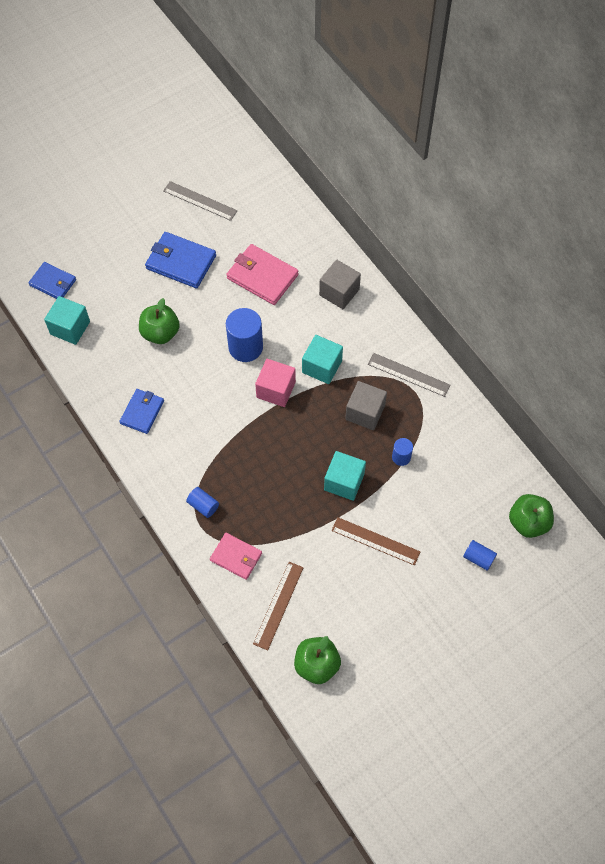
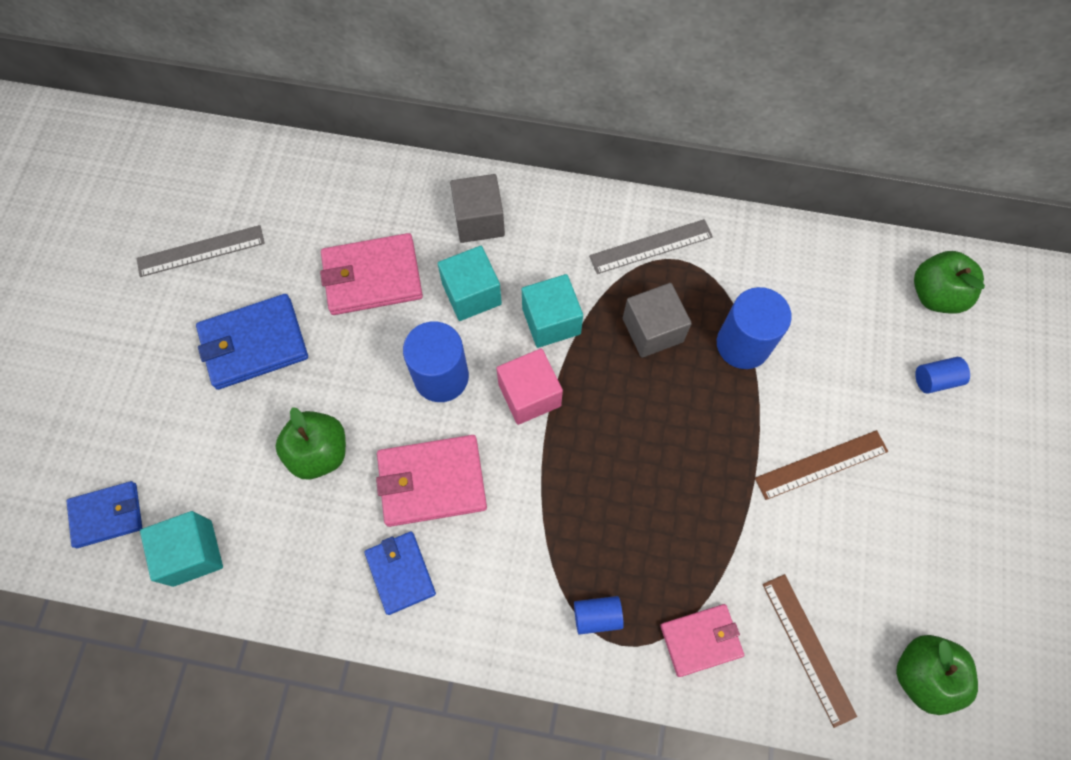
camera: 45 degrees left, 5 degrees up
(194, 388) = (432, 482): none -> pink wallet
(344, 482) = (717, 430): turquoise cube -> turquoise cube (471, 294)
(401, 457) = (743, 344): blue cylinder -> blue cylinder, size x1.91

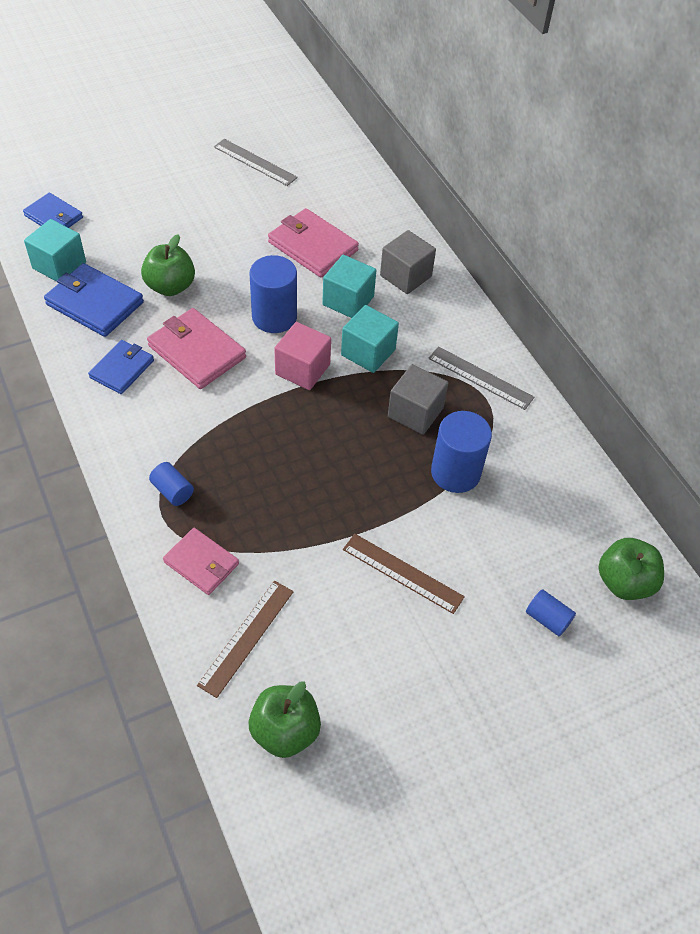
camera: 50 degrees right, 15 degrees down
(254, 344) = (216, 218): blue wallet -> blue wallet (94, 303)

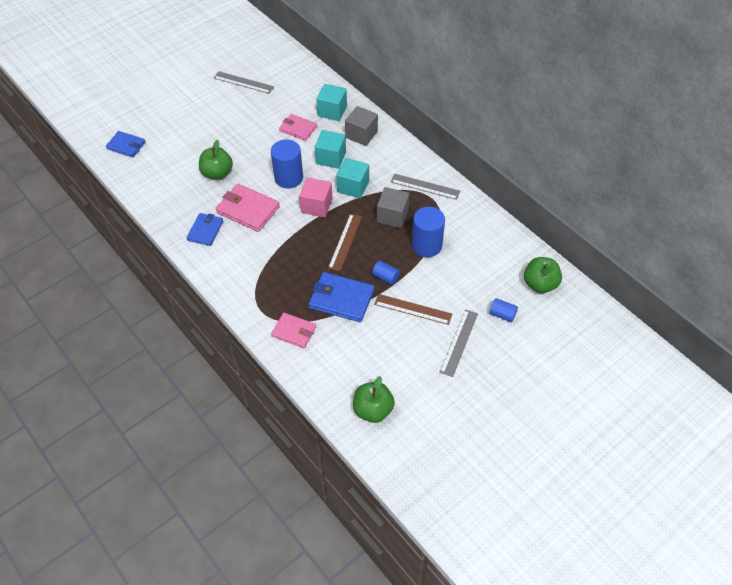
camera: 10 degrees left, 0 degrees up
(59, 265) = (141, 176): turquoise cube -> turquoise cube (332, 111)
(94, 303) = (173, 194): blue wallet -> blue wallet (341, 299)
(172, 491) = (262, 295): blue cylinder -> blue cylinder (385, 277)
(246, 637) = (334, 366): brown ruler -> brown ruler (345, 242)
(312, 246) = (298, 129): pink wallet -> pink wallet, size x0.65
(461, 649) = (459, 342): none -> grey ruler

